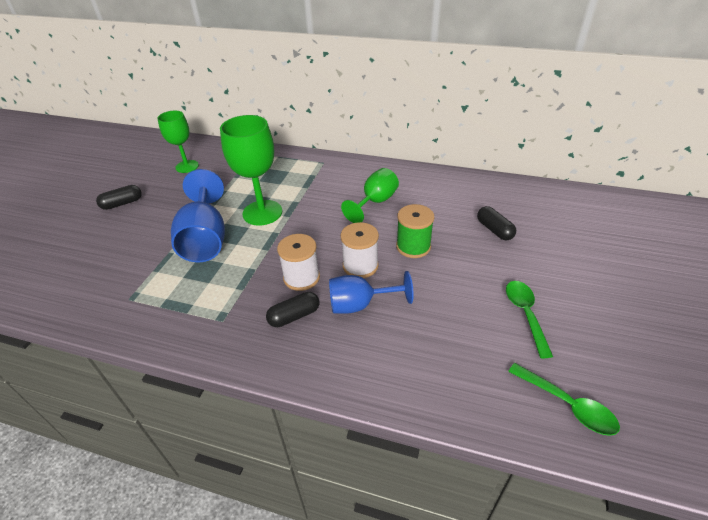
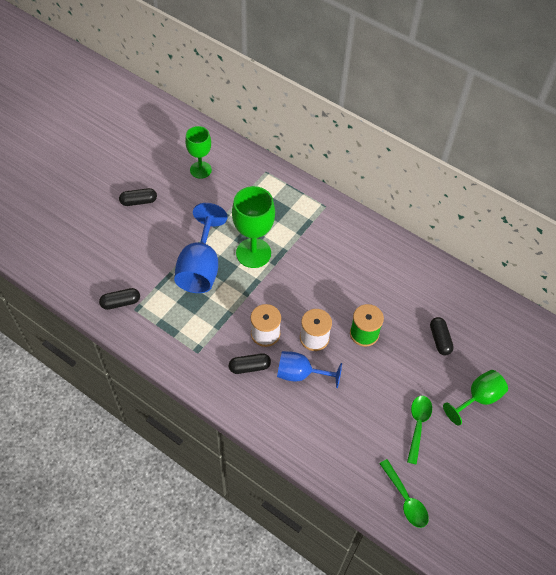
camera: 15 degrees right, 15 degrees up
(110, 297) = (121, 303): none -> black capsule
(375, 202) = (353, 274): green goblet -> green goblet (478, 398)

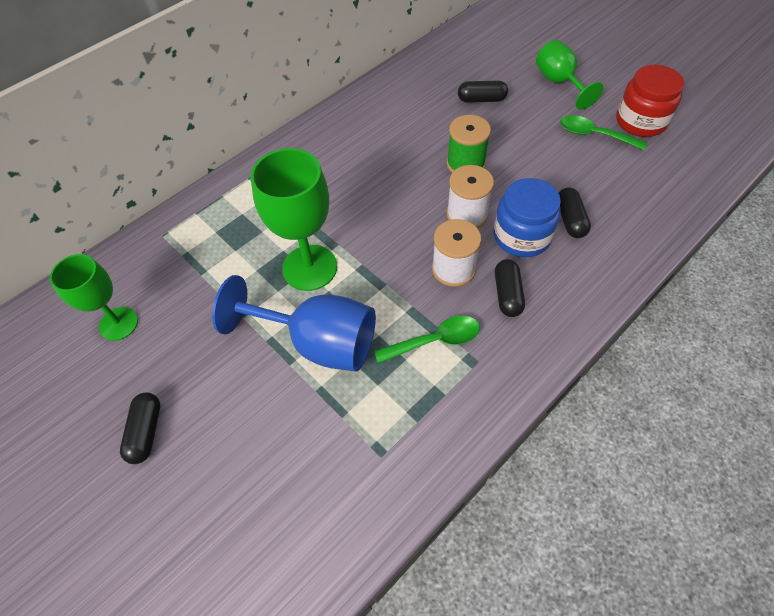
camera: 75 degrees left, 0 degrees up
(121, 303) = (363, 479): black capsule -> black capsule (570, 220)
(300, 374) = (521, 236): blue goblet -> blue jar
(405, 499) = (690, 160): green spoon -> green spoon (435, 341)
(444, 463) = (640, 121): none -> red jar

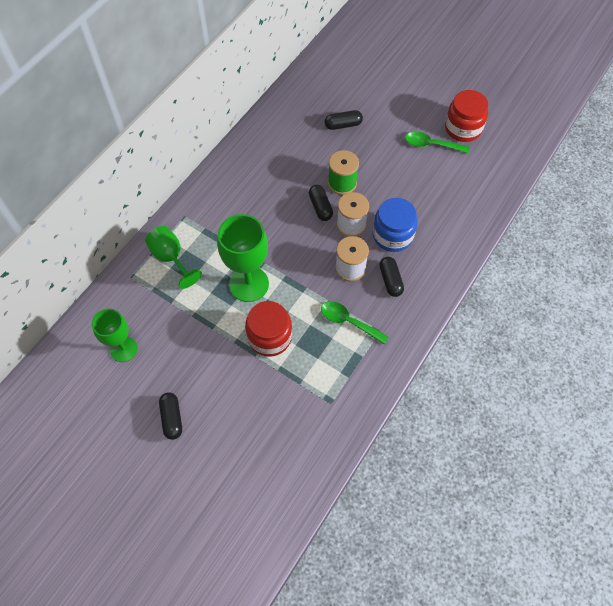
camera: 15 degrees left, 5 degrees up
(317, 342) = (269, 337): blue goblet -> red jar
(435, 341) = (348, 322): green spoon -> green spoon turned 120 degrees counterclockwise
(559, 83) = (399, 102): green goblet -> green goblet (171, 258)
(570, 220) = (424, 217): black capsule -> black capsule (320, 207)

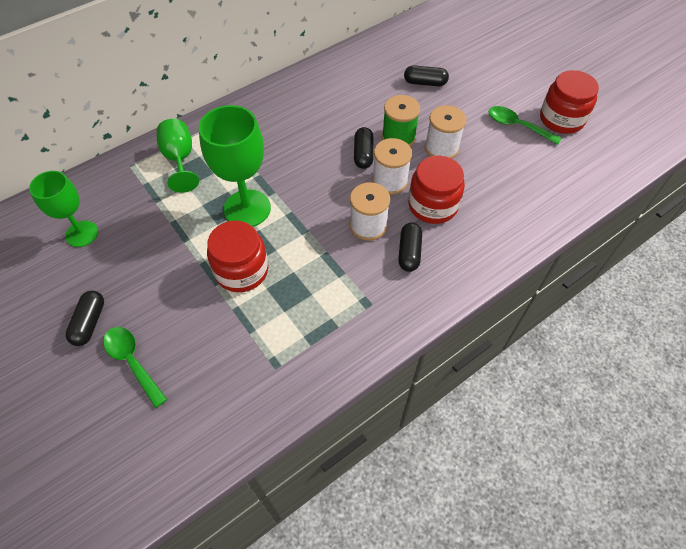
camera: 20 degrees right, 5 degrees down
(348, 322) = (339, 282): green spoon -> green spoon (133, 362)
(380, 182) = (441, 148): none -> white spool
(392, 235) = (433, 205): blue jar -> red jar

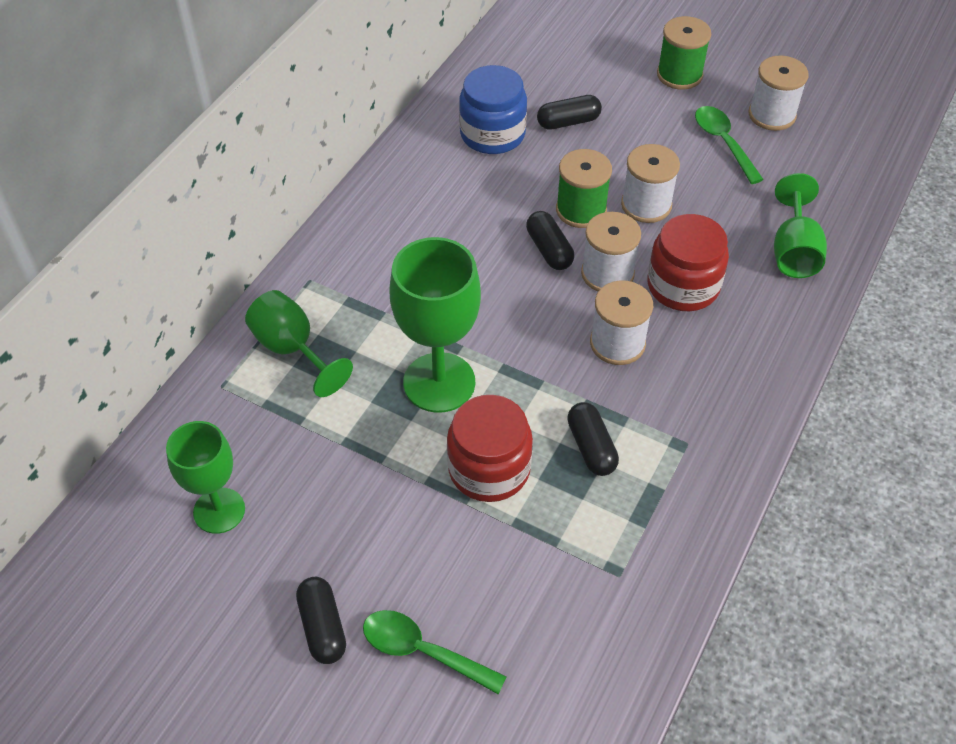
camera: 25 degrees left, 5 degrees down
(374, 76) = (492, 134): none -> blue jar
(409, 252) = (692, 358): black capsule -> black capsule (591, 447)
(515, 76) = (679, 75): none -> green spool
(517, 126) = (723, 142): green spoon -> green spoon turned 60 degrees clockwise
(521, 209) = (793, 251): none -> green goblet
(561, 119) = (772, 115): red jar -> white spool

